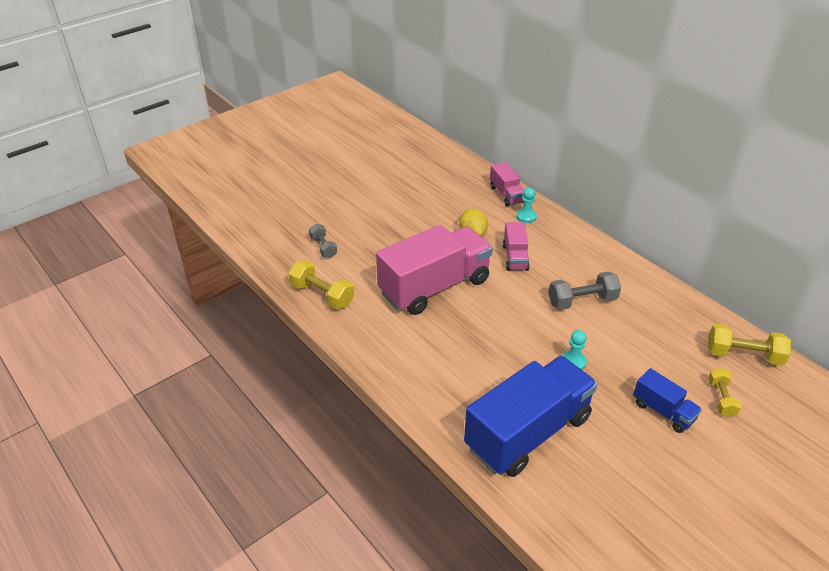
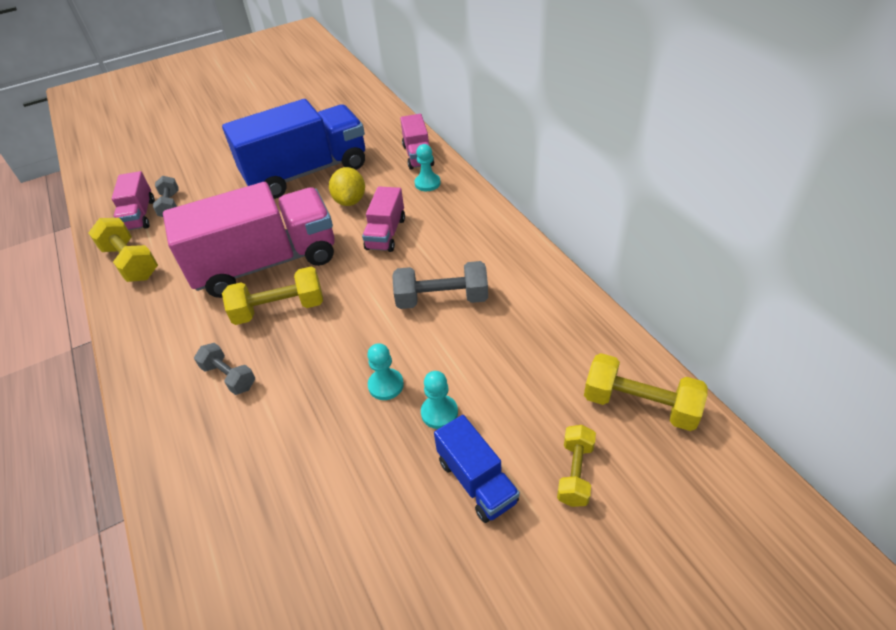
camera: 15 degrees right, 5 degrees up
(302, 257) = (139, 215): none -> pink truck
(457, 368) = (229, 377): none -> grey dumbbell
(466, 319) = (279, 309): none -> yellow dumbbell
(528, 433) = (266, 487): blue truck -> blue truck (306, 172)
(618, 374) = (439, 413): none -> turquoise pawn

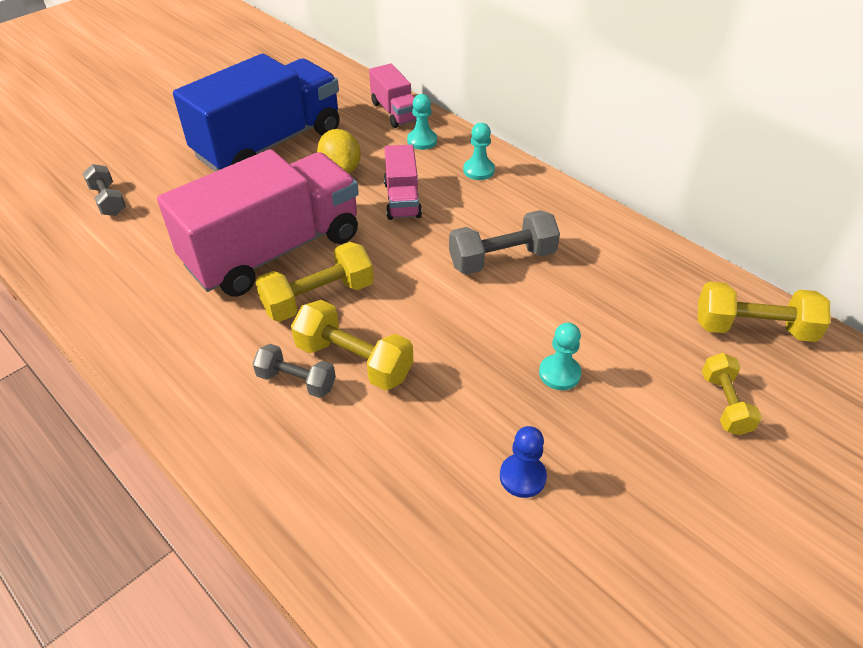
camera: 20 degrees left, 0 degrees up
(131, 262) = (91, 274): yellow dumbbell -> yellow dumbbell (354, 361)
(139, 215) = (71, 218): pink truck -> none
(362, 499) = (522, 477): none -> blue pawn
(386, 385) = (486, 357): turquoise pawn -> turquoise pawn (478, 170)
(476, 481) = (633, 432): blue truck -> none

